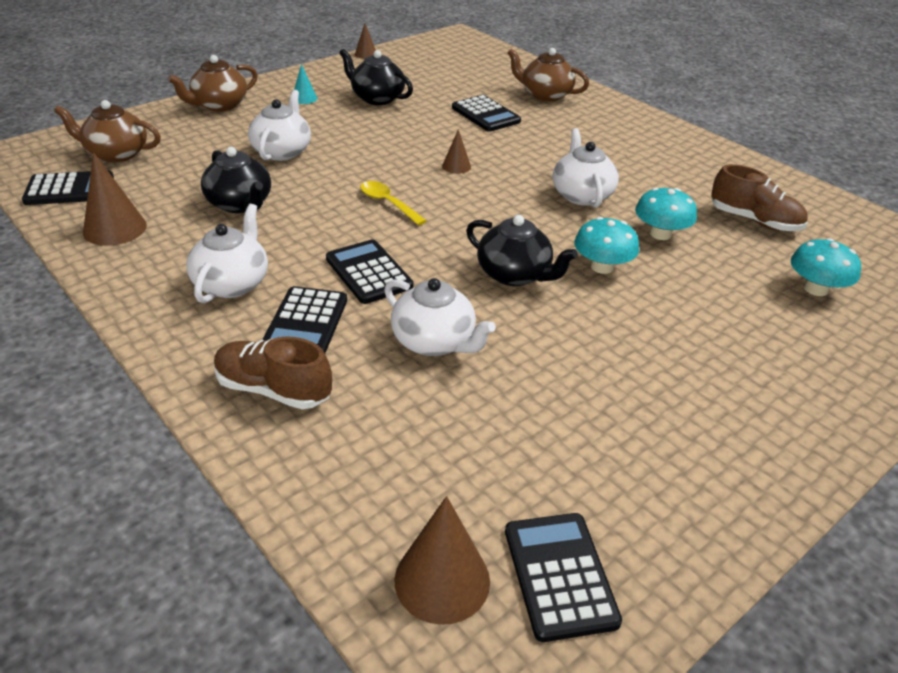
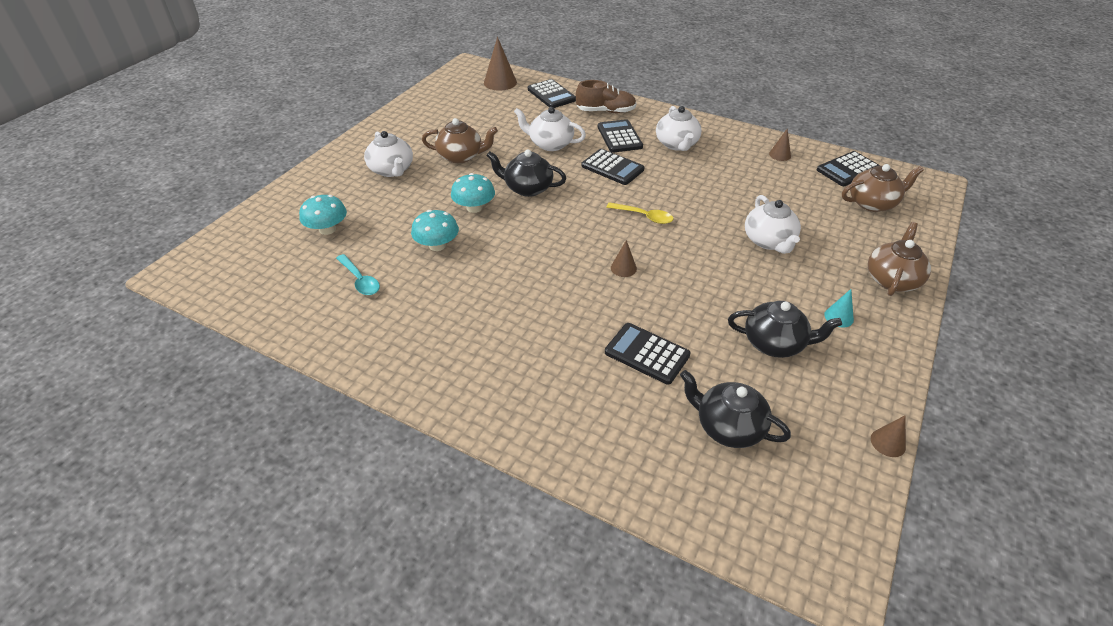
camera: 160 degrees right, 5 degrees up
(115, 228) = (780, 155): brown cone -> brown cone, size x0.56
(240, 204) = (736, 189): black teapot -> black teapot (728, 427)
(545, 95) = (604, 423): brown teapot -> brown teapot (461, 156)
(559, 575) = (461, 91): black calculator -> black calculator (551, 95)
(581, 195) = (507, 267): white teapot -> white teapot (391, 170)
(754, 221) = (360, 280): brown shoe -> turquoise spoon

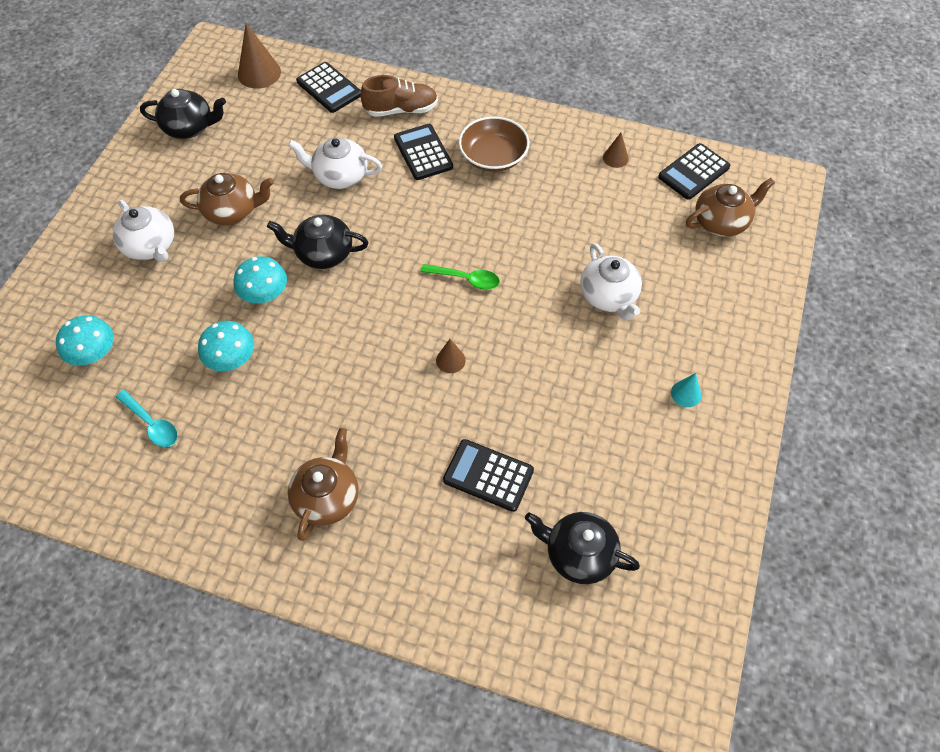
camera: 10 degrees left, 15 degrees up
(612, 168) = (420, 206): black calculator -> none
(644, 216) = (466, 279): yellow spoon -> green spoon
(676, 144) = (493, 156): white teapot -> brown bowl
(775, 343) = (621, 440): black teapot -> black teapot (189, 127)
(888, 442) = (735, 546): brown cone -> none
(892, 279) = (741, 333): brown teapot -> brown teapot (327, 497)

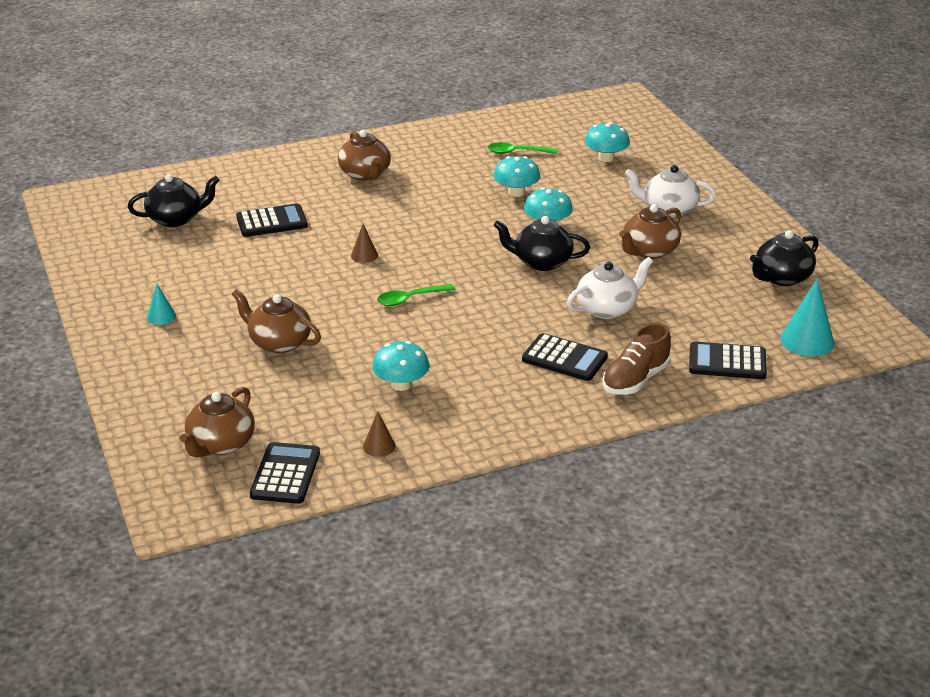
camera: 140 degrees right, 25 degrees down
(152, 424) = (517, 152): turquoise spoon -> green spoon
(259, 73) = (807, 340): brown cone -> turquoise cone
(323, 253) = (541, 262): black teapot -> black teapot turned 135 degrees counterclockwise
(493, 156) = (498, 387): brown bowl -> none
(554, 198) = (401, 384): none -> turquoise mushroom
(608, 296) = (279, 342): white teapot -> brown teapot

